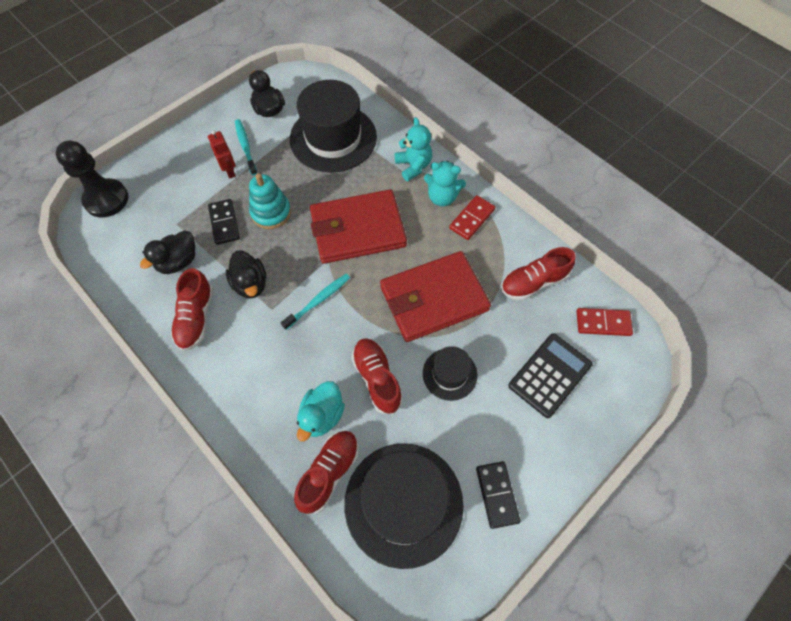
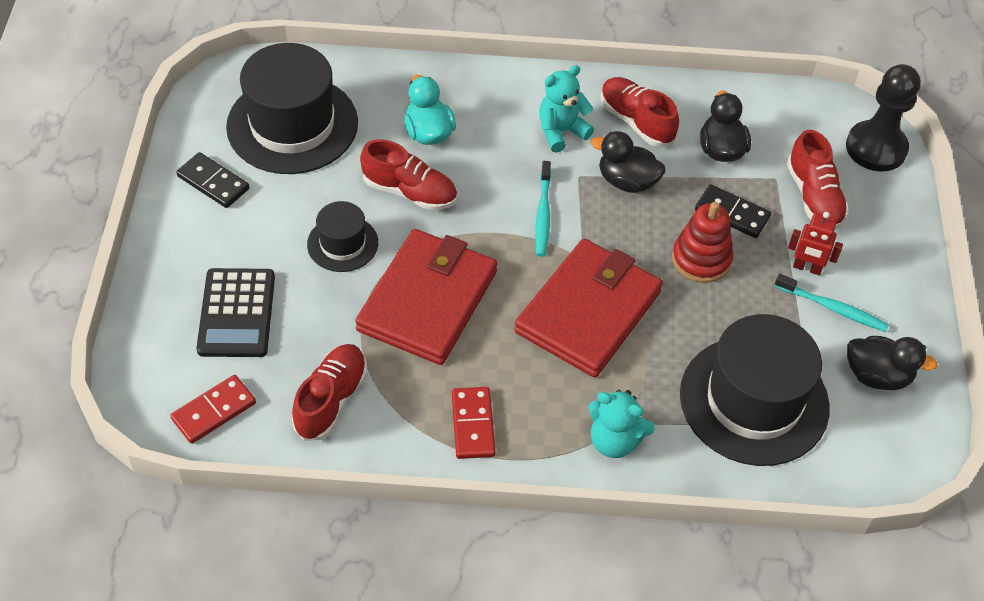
camera: 135 degrees right, 10 degrees down
(271, 212) = (701, 259): turquoise stacking toy -> red stacking toy
(329, 472) = (377, 102): red shoe -> red shoe (814, 196)
(442, 197) = (536, 426): turquoise teddy bear -> turquoise teddy bear (561, 131)

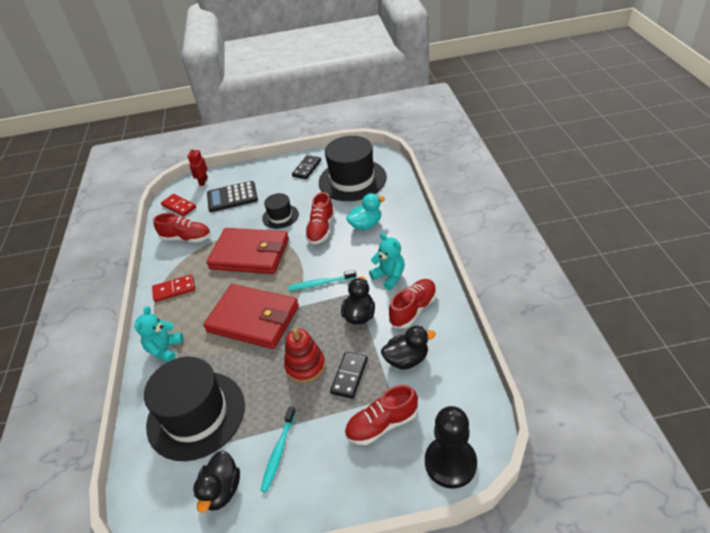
camera: 85 degrees right, 10 degrees down
(807, 268) = (312, 429): red robot -> red robot (203, 181)

